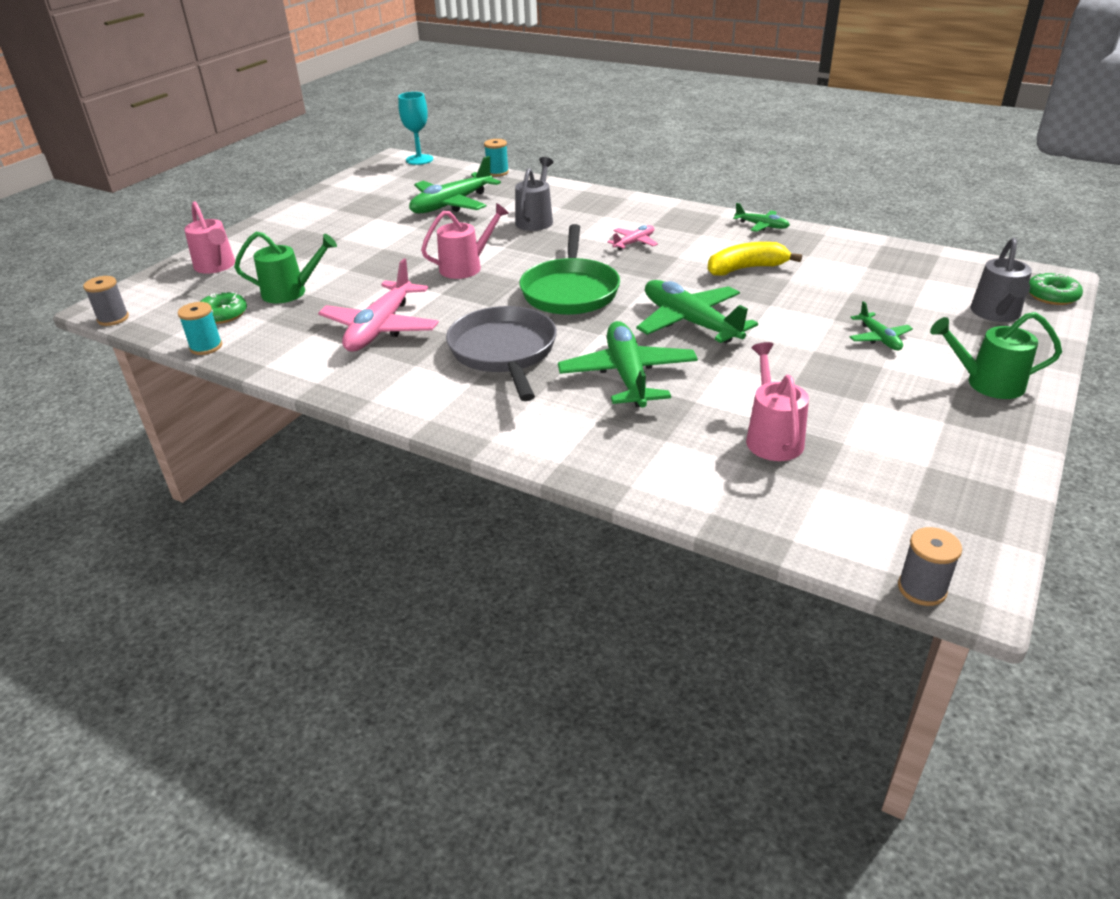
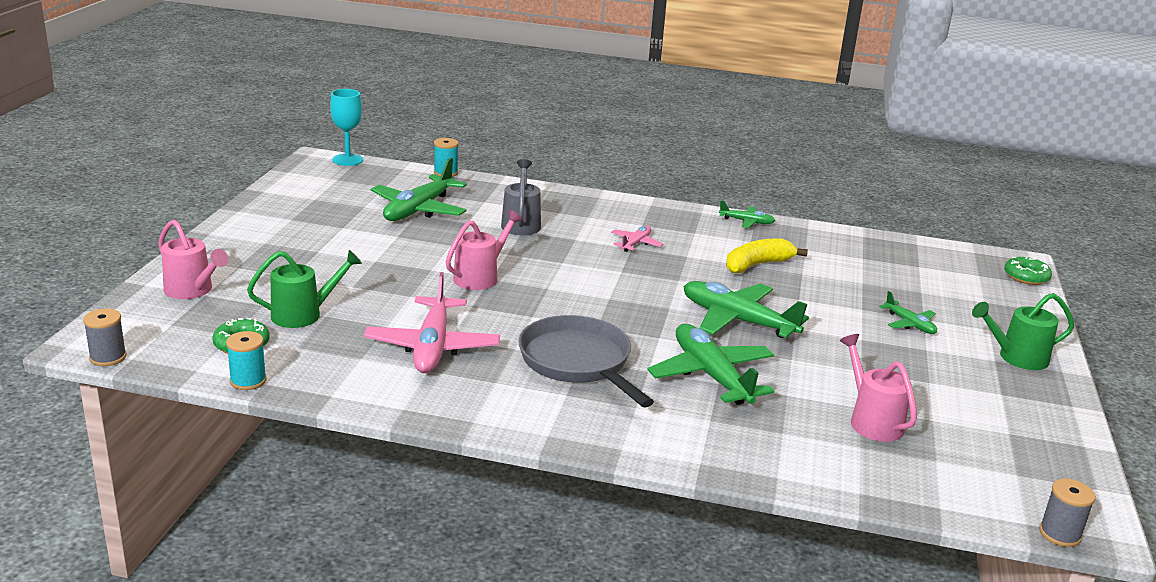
camera: 20 degrees left, 10 degrees down
(570, 291) = (604, 296): green pan -> none
(996, 314) = (992, 296): grey watering can -> none

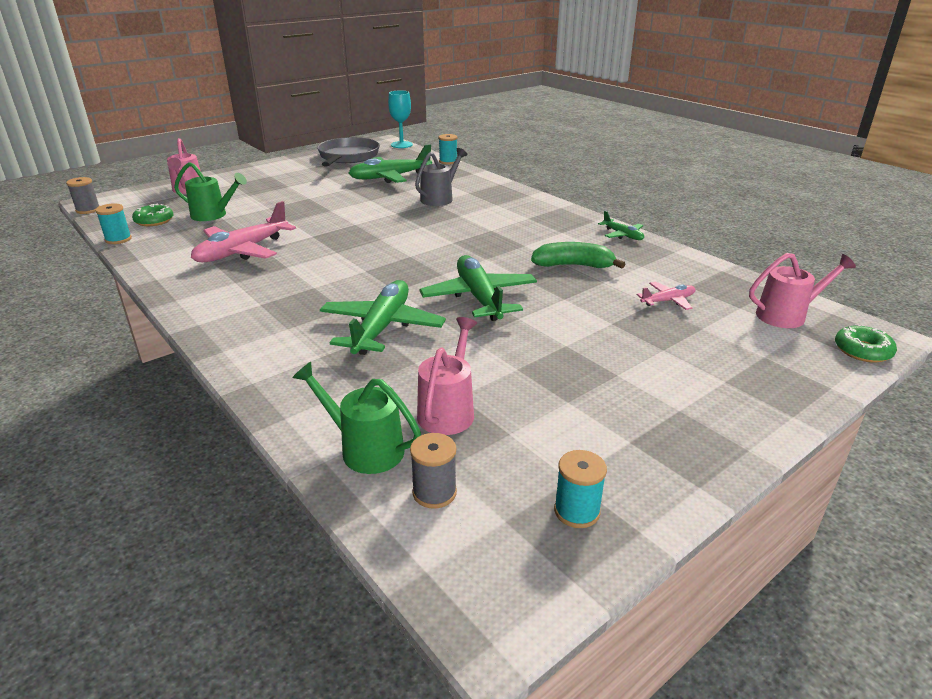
camera: 40 degrees right, 5 degrees up
(480, 277) = (351, 221): pink watering can -> pink watering can (787, 315)
(578, 362) = (307, 288): grey pan -> grey pan (347, 157)
(636, 243) = (499, 228): pink plane -> pink plane (668, 301)
(757, 265) = (573, 265): yellow banana -> green banana
(909, 324) = (639, 349): green plane -> none
(1016, 358) = (710, 416): green watering can -> green watering can (364, 448)
(1041, 450) = (576, 511): none -> turquoise spool
(1059, 534) = (441, 602): grey spool -> grey spool (434, 493)

